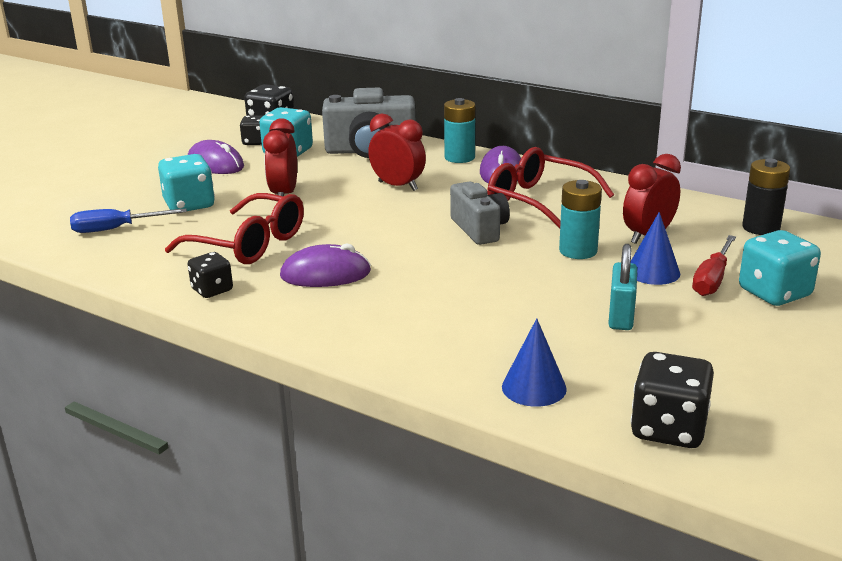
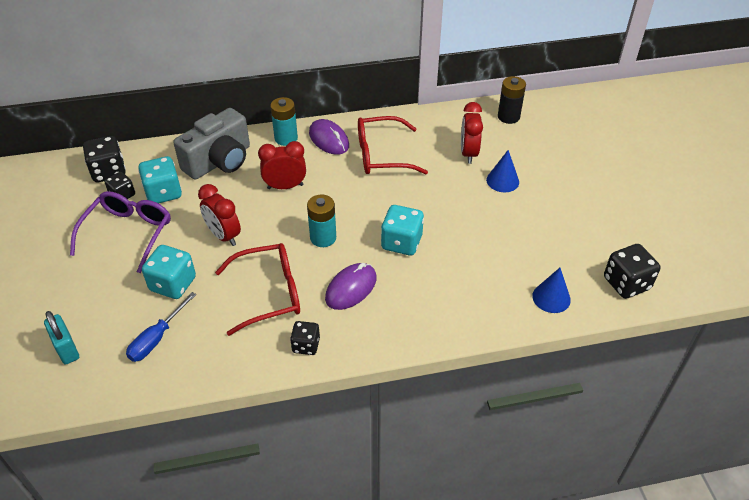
camera: 45 degrees left, 20 degrees up
(215, 164) = (128, 234): purple mouse -> purple glasses
(479, 229) = (382, 198): grey camera -> none
(578, 251) = (451, 186): turquoise battery -> turquoise battery (323, 238)
(621, 317) = (528, 223): turquoise padlock -> turquoise padlock (67, 349)
(712, 279) = (532, 170): red screwdriver -> none
(774, 293) = (566, 164): turquoise dice -> turquoise dice (401, 242)

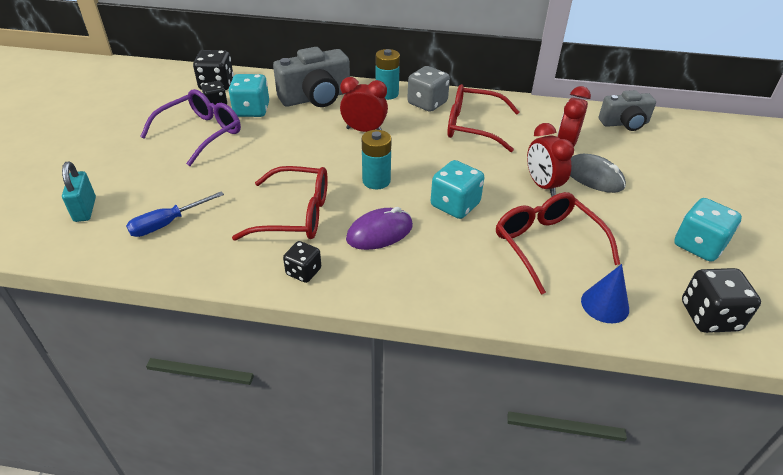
camera: 20 degrees right, 5 degrees down
(173, 284) = (212, 183): turquoise dice -> turquoise dice (698, 245)
(224, 236) = (283, 156): red clock -> red clock (542, 185)
(329, 140) = (427, 103): purple mouse -> grey dice
(490, 258) = (547, 245): none -> red glasses
(502, 181) = (593, 177): blue cone -> grey mouse
(508, 117) = (624, 123): black battery -> grey camera

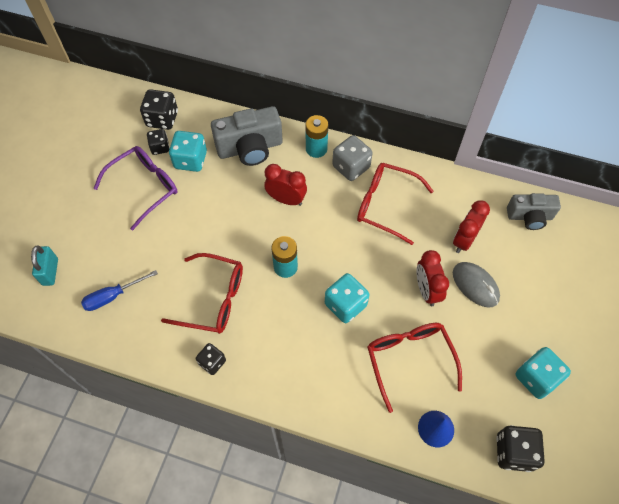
camera: 10 degrees right, 20 degrees up
(379, 232) = (277, 328): purple mouse -> none

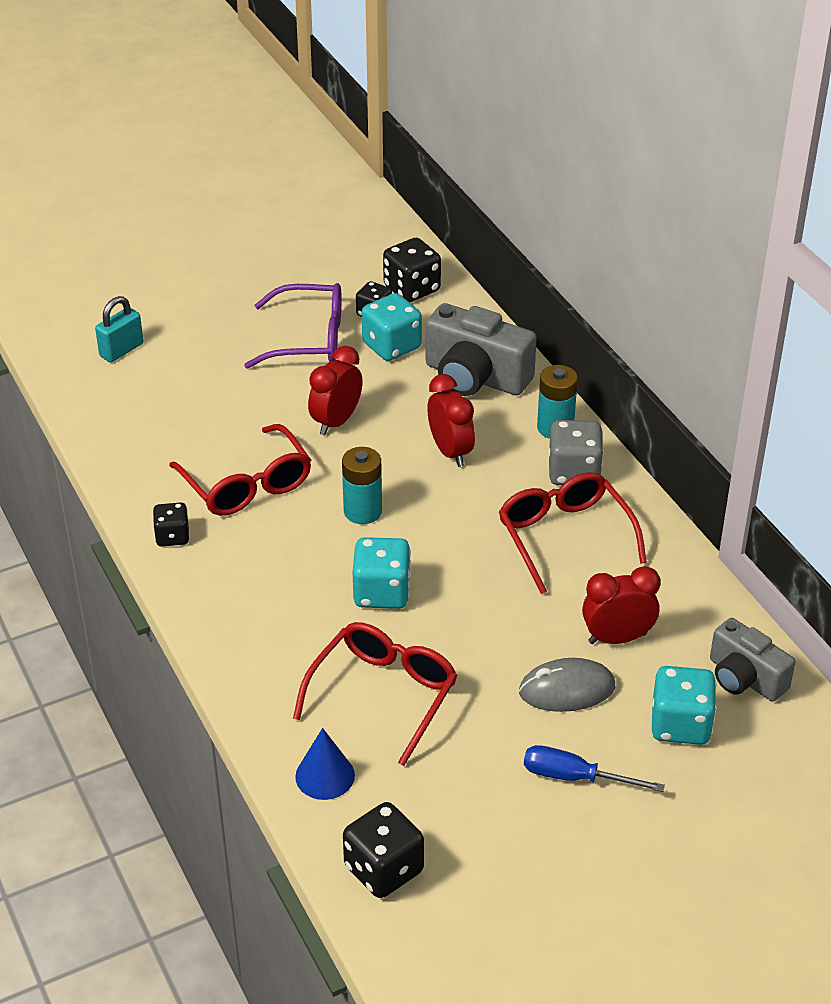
camera: 45 degrees right, 20 degrees down
(113, 296) = (152, 411): blue screwdriver -> blue screwdriver (575, 777)
(426, 290) = (497, 650): red clock -> red clock (336, 422)
(475, 285) = (566, 689): grey mouse -> grey mouse turned 75 degrees clockwise
(536, 378) = (513, 830): turquoise dice -> turquoise dice (680, 725)

